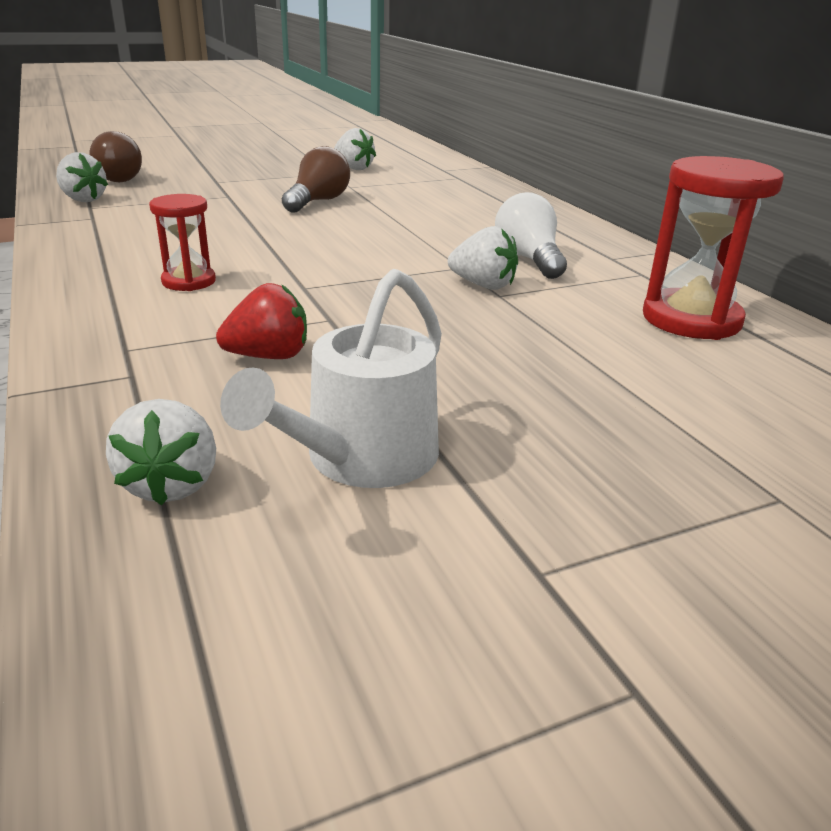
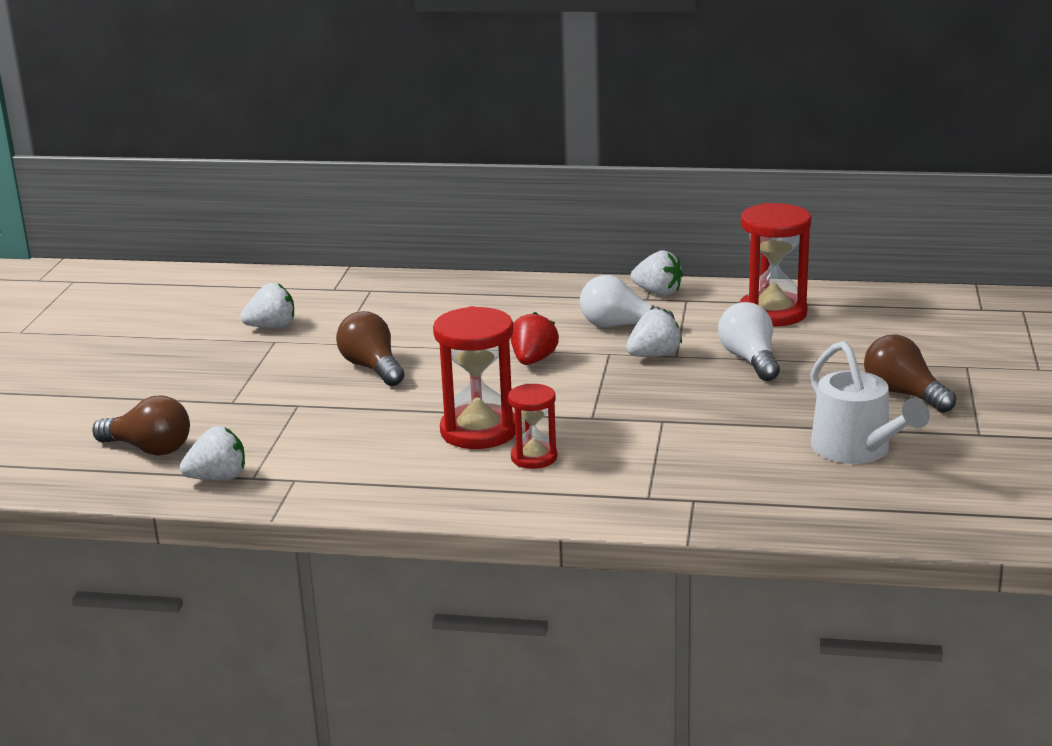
camera: 55 degrees left, 5 degrees down
(171, 484) = (842, 503): white strawberry -> white strawberry (658, 292)
(229, 252) = (479, 431): none -> red hourglass
(269, 356) = (706, 451): red strawberry -> red strawberry (533, 360)
(545, 332) = (750, 360): none -> white light bulb
(594, 459) = (903, 394): none -> brown light bulb

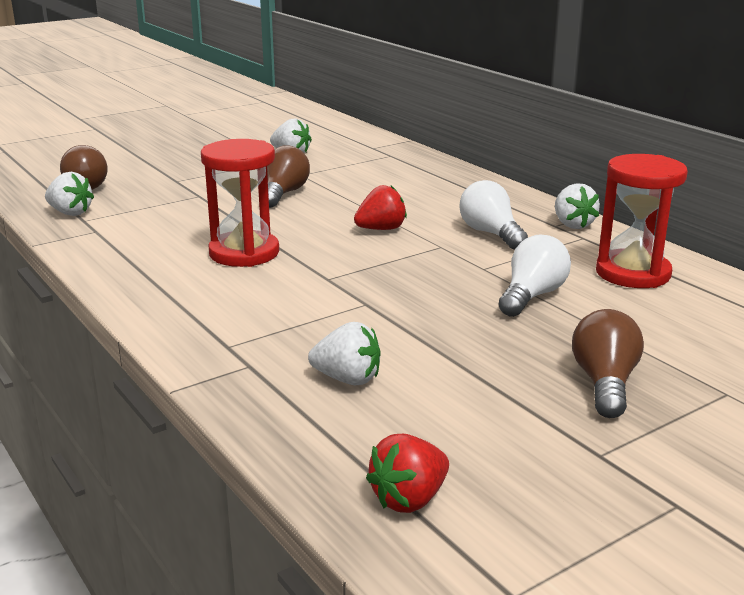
camera: 45 degrees right, 0 degrees up
(534, 457) = (231, 284): red hourglass -> none
(654, 356) = (467, 261): white strawberry -> white strawberry (347, 379)
(856, 449) = (454, 402): white watering can -> none
(948, 510) = (409, 499): none -> red strawberry

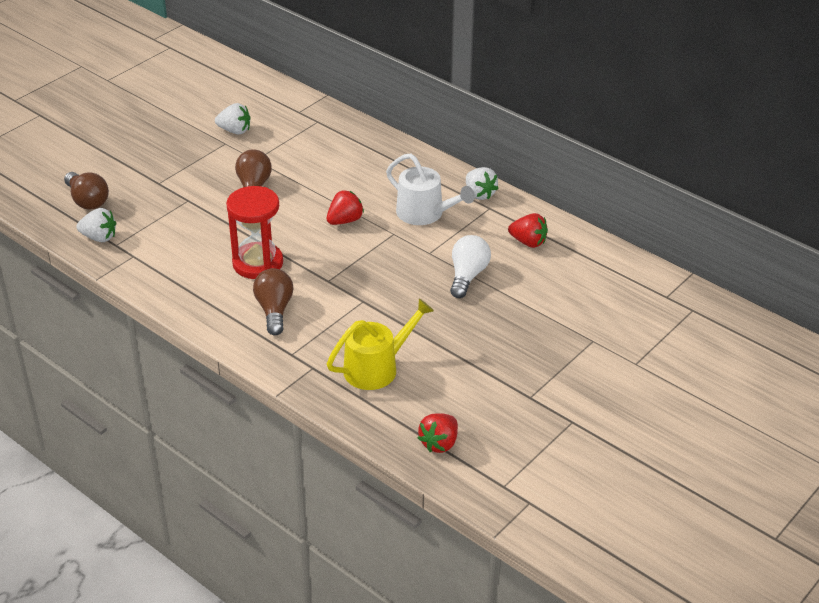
camera: 15 degrees left, 15 degrees up
(347, 379) = (376, 368): white strawberry -> yellow watering can
(491, 233) = (424, 213): white light bulb -> white watering can
(604, 383) = (525, 345): brown light bulb -> brown light bulb (274, 310)
(632, 273) = (528, 242): red hourglass -> red strawberry

